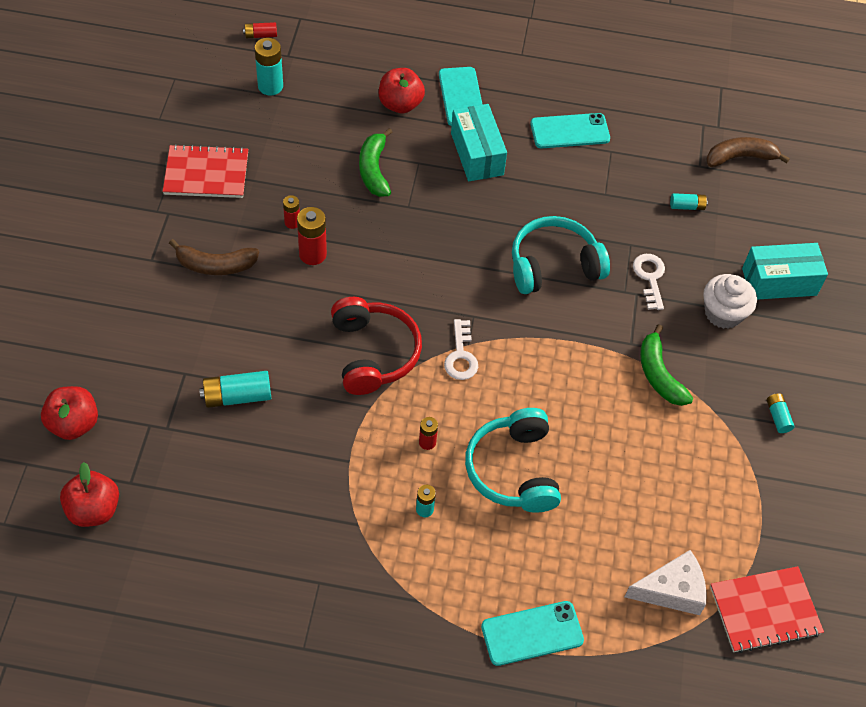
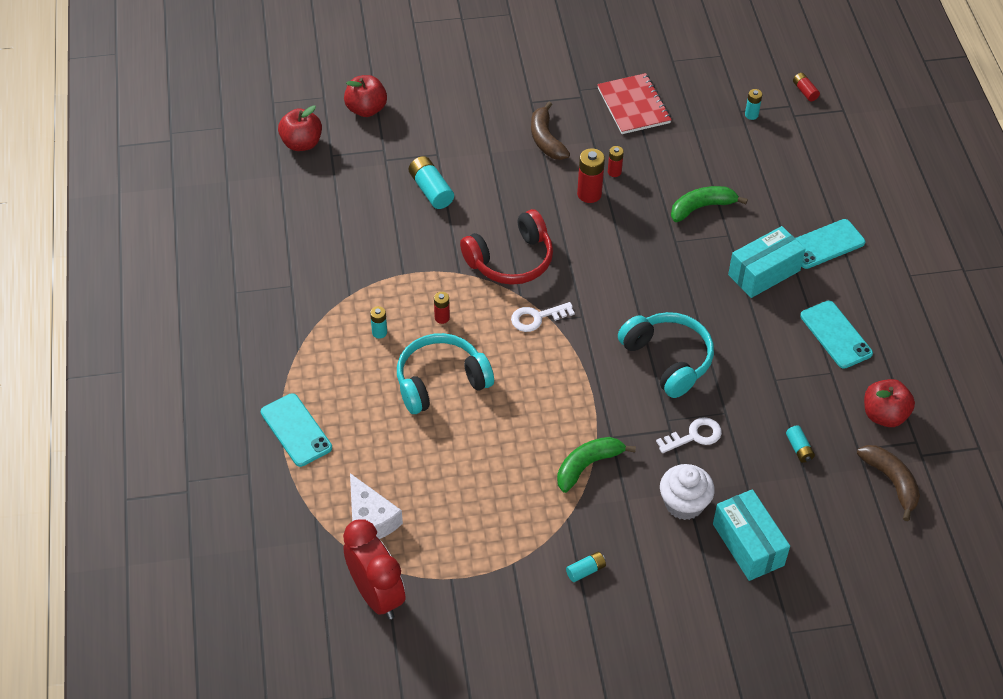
camera: 75 degrees right, 5 degrees down
(270, 86) = (751, 115): turquoise battery -> turquoise battery, size x0.58
(400, 104) = (788, 204): red apple -> red apple (884, 415)
(765, 610) = (376, 595): red notebook -> red clock

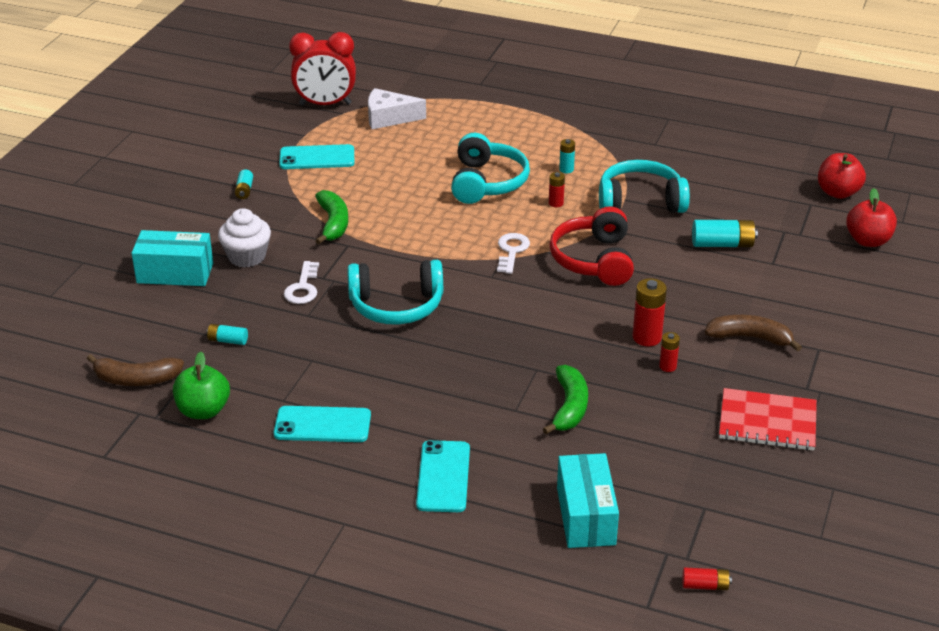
camera: 120 degrees right, 15 degrees down
(296, 430) = (500, 110): turquoise phone -> turquoise phone (317, 158)
(400, 262) = (640, 201): none -> turquoise headphones
(751, 115) = (691, 514): turquoise battery -> none
(764, 273) = (444, 412): turquoise box -> turquoise box (586, 516)
(884, 415) = (203, 410): red apple -> green apple

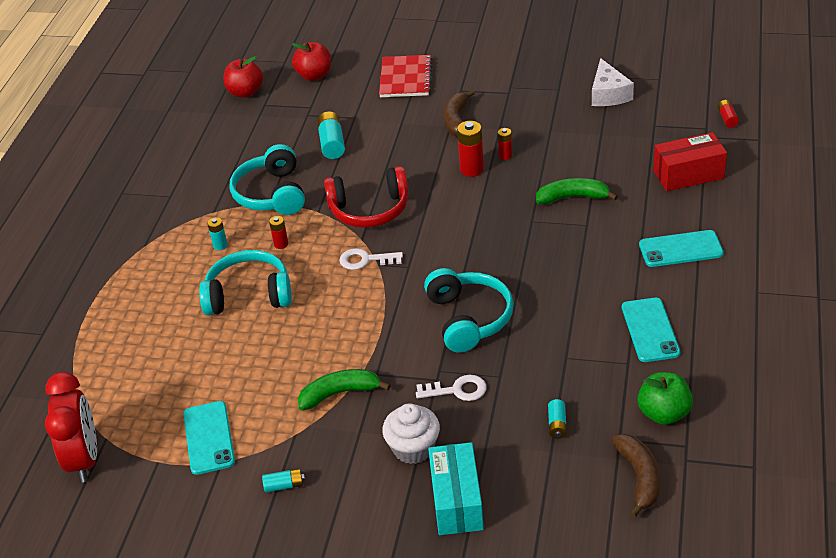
camera: 95 degrees left, 5 degrees up
(389, 118) = (118, 395): white cheese -> white cheese (608, 94)
(586, 516) = (688, 174): turquoise box -> red box
(767, 422) = (553, 106): red notebook -> red notebook (406, 78)

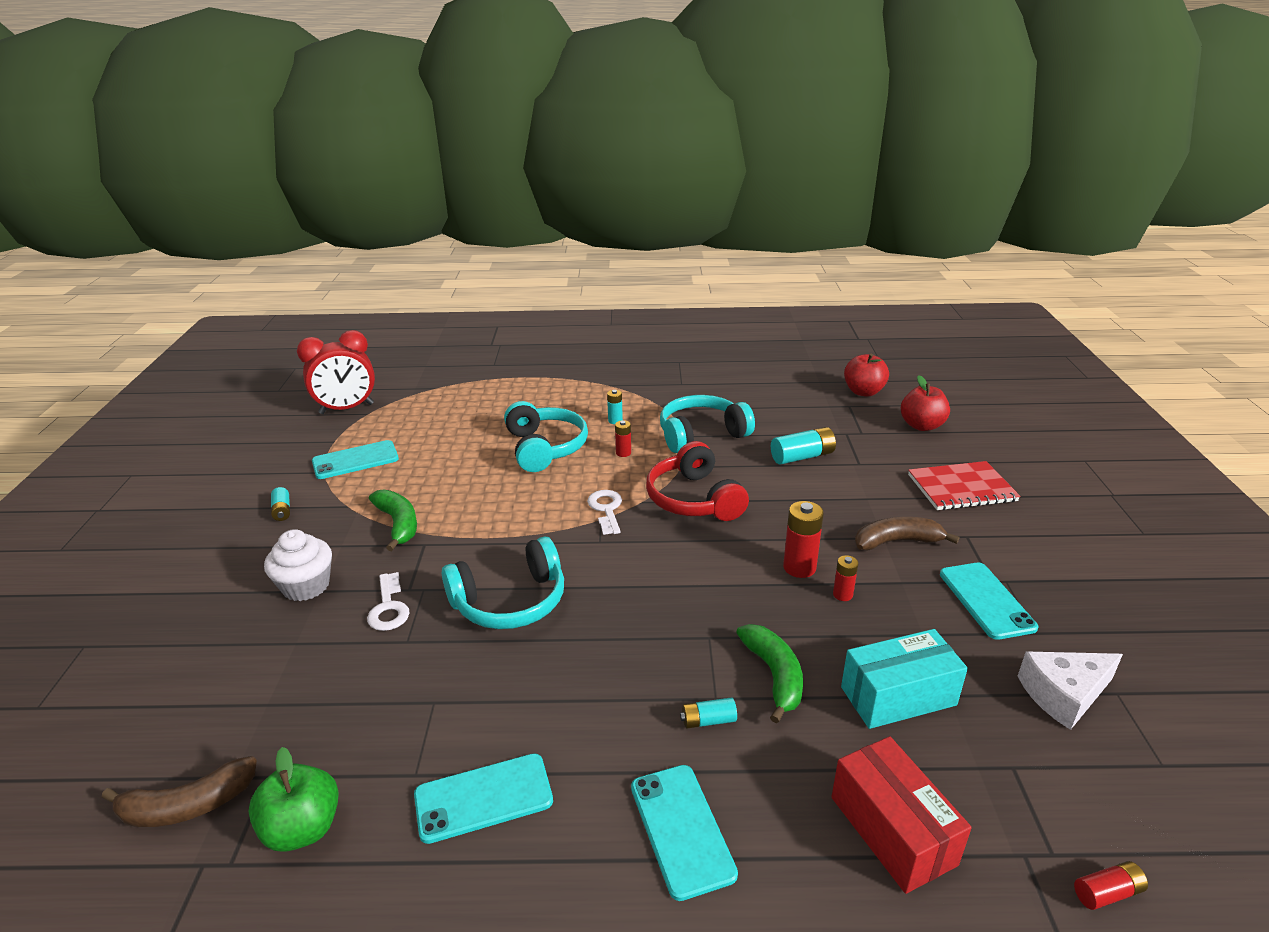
camera: 75 degrees right, 10 degrees down
(456, 501) = (216, 629): turquoise box -> turquoise box (898, 696)
(526, 99) = (986, 600): none -> turquoise phone
(557, 424) = (311, 705): turquoise battery -> turquoise battery (708, 720)

